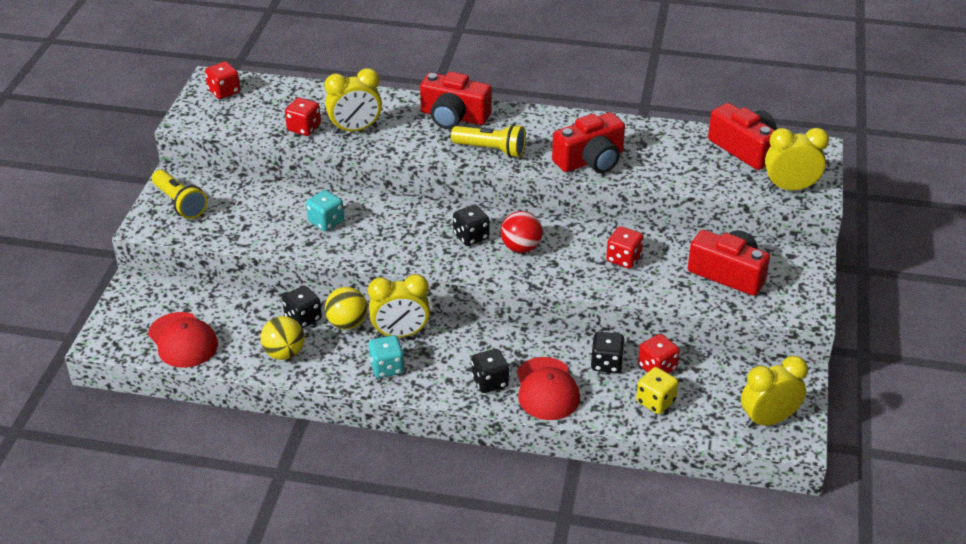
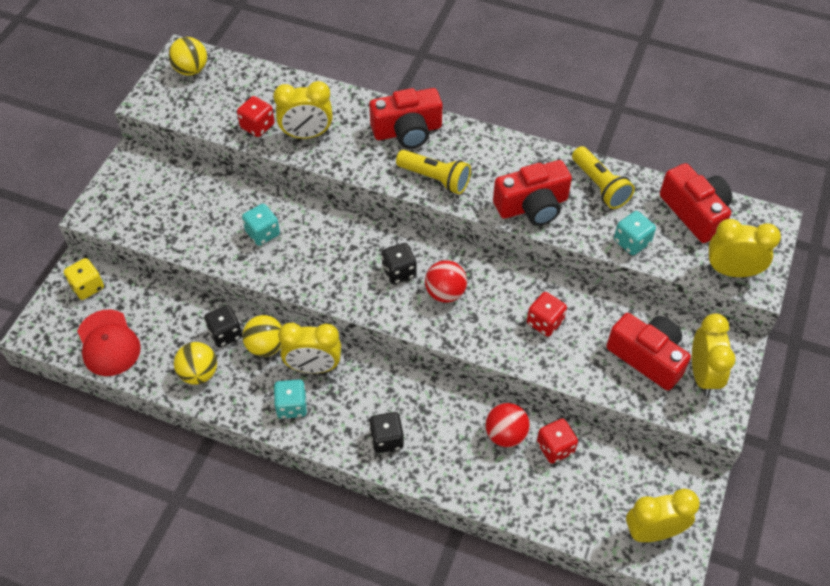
camera: 10 degrees right, 15 degrees up
(180, 203) = (130, 191): yellow flashlight -> yellow flashlight (600, 186)
(224, 91) = (191, 70): red dice -> yellow ball
(454, 117) = (407, 131): red camera -> red camera turned 45 degrees counterclockwise
(547, 389) = (440, 457): red cap -> none
(606, 363) = (505, 434): black dice -> red ball
(655, 401) = (544, 490): yellow dice -> yellow dice (87, 287)
(692, 177) = (631, 242): none -> turquoise dice
(784, 280) = (702, 375): none -> yellow clock

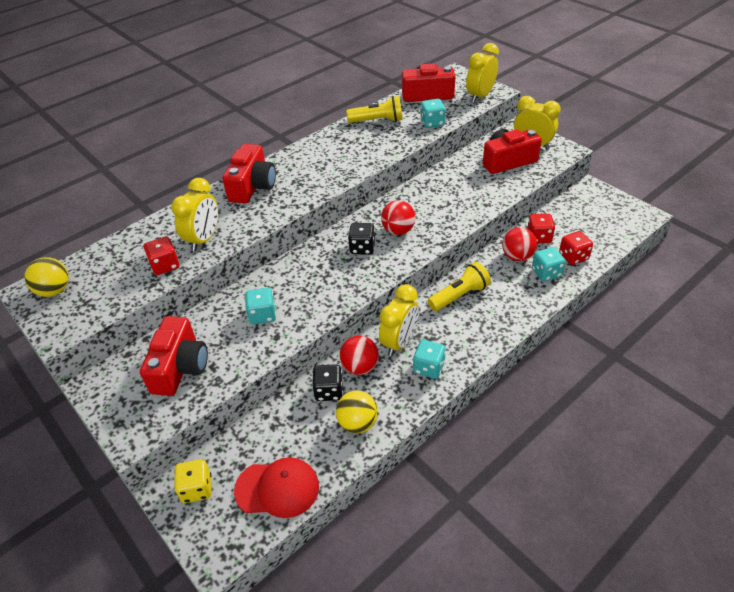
camera: 60 degrees left, 10 degrees down
(266, 346) = (360, 367): yellow ball -> red ball
(387, 439) = (490, 319): black dice -> none
(435, 179) = (310, 186): yellow flashlight -> yellow flashlight (459, 295)
(493, 474) = (546, 273): none -> turquoise dice
(532, 206) = (371, 151): red camera -> red camera (180, 367)
(544, 322) = (454, 193): red dice -> red dice (573, 257)
(652, 532) = (619, 217): yellow clock -> none

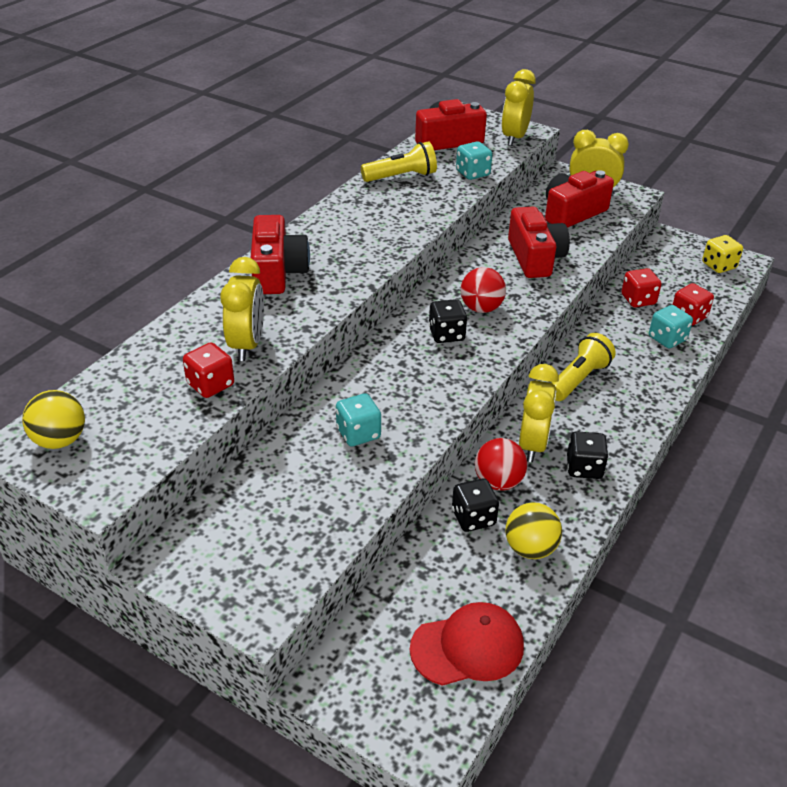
camera: 20 degrees left, 5 degrees down
(180, 367) = (279, 516): red camera -> red camera (535, 258)
(197, 488) = (358, 671): yellow dice -> yellow dice (719, 265)
(429, 367) = (584, 468): turquoise dice -> black dice
(517, 256) = (624, 325): red ball -> none

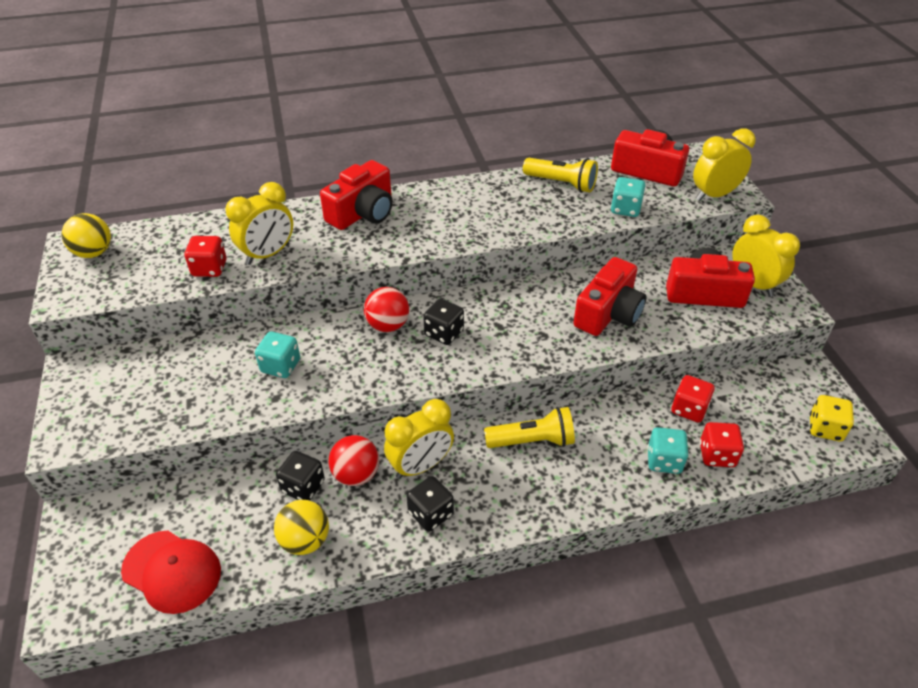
camera: 45 degrees right, 5 degrees up
(481, 308) = (500, 329): red ball -> red ball (388, 325)

